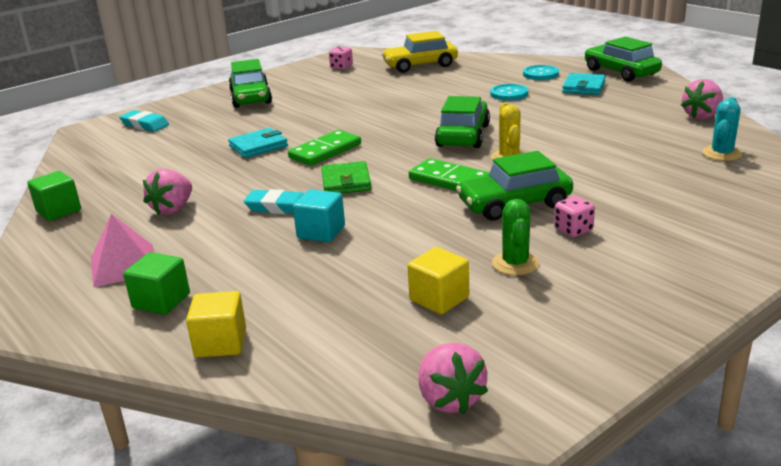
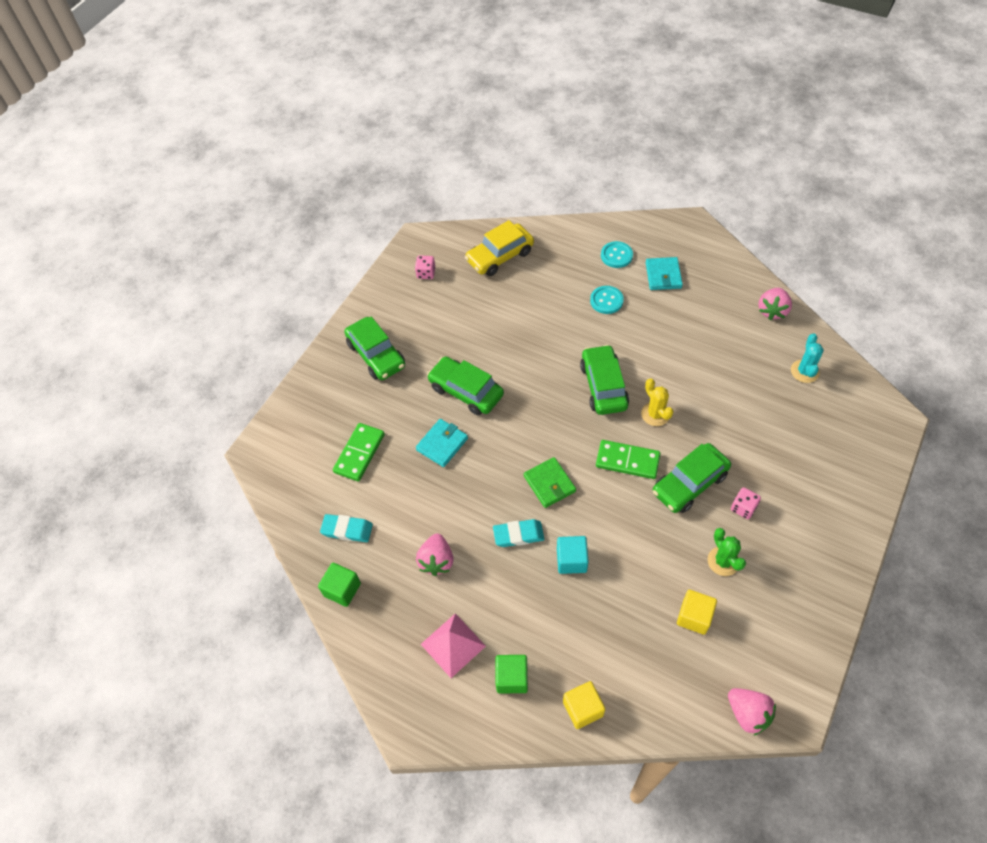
camera: 20 degrees left, 30 degrees up
(145, 125) = (309, 430): turquoise eraser -> turquoise eraser (347, 530)
(325, 151) = (504, 439): green domino -> green domino (359, 453)
(621, 72) = (682, 239): green car -> green car (466, 391)

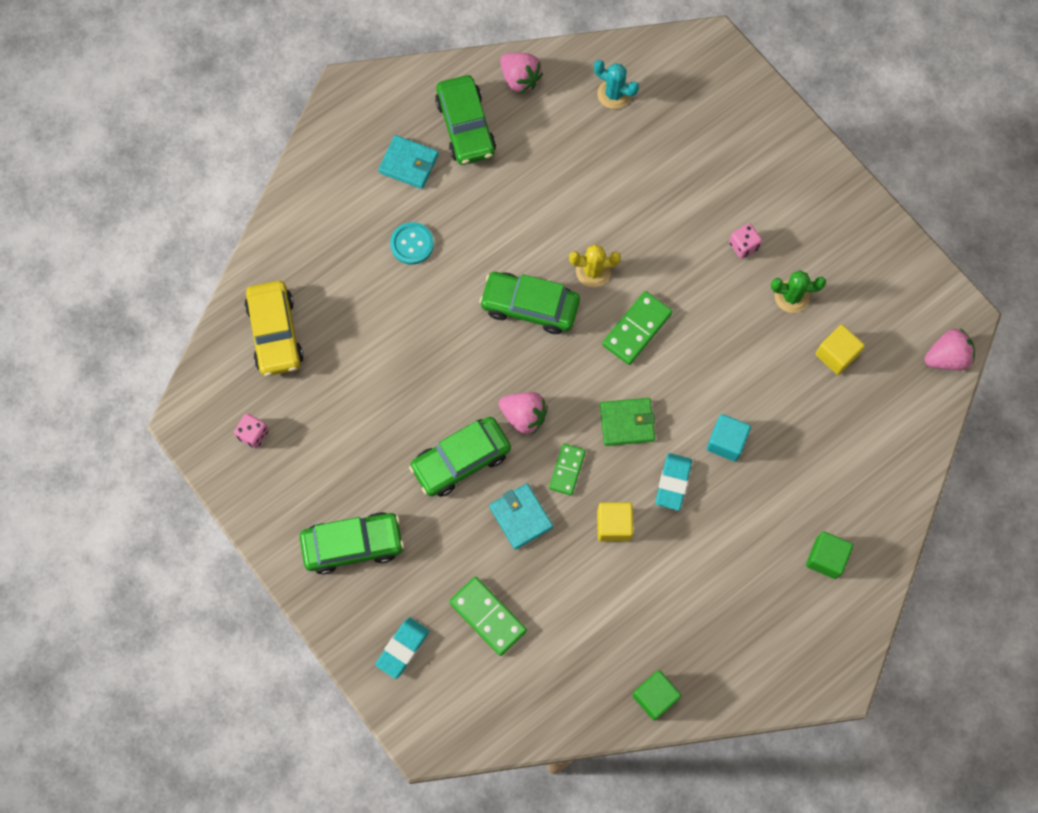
camera: 70 degrees left, 15 degrees up
(347, 530) = (583, 666): turquoise eraser -> turquoise eraser (403, 648)
(436, 561) = (665, 581): pink strawberry -> pink strawberry (524, 416)
(453, 645) = (767, 602): pink pyramid -> none
(492, 459) = (567, 470): none -> green domino
(583, 708) = (883, 504): yellow cube -> yellow cube (614, 525)
(616, 255) = (350, 199): turquoise button -> none
(689, 483) = (692, 281): green car -> green car (465, 127)

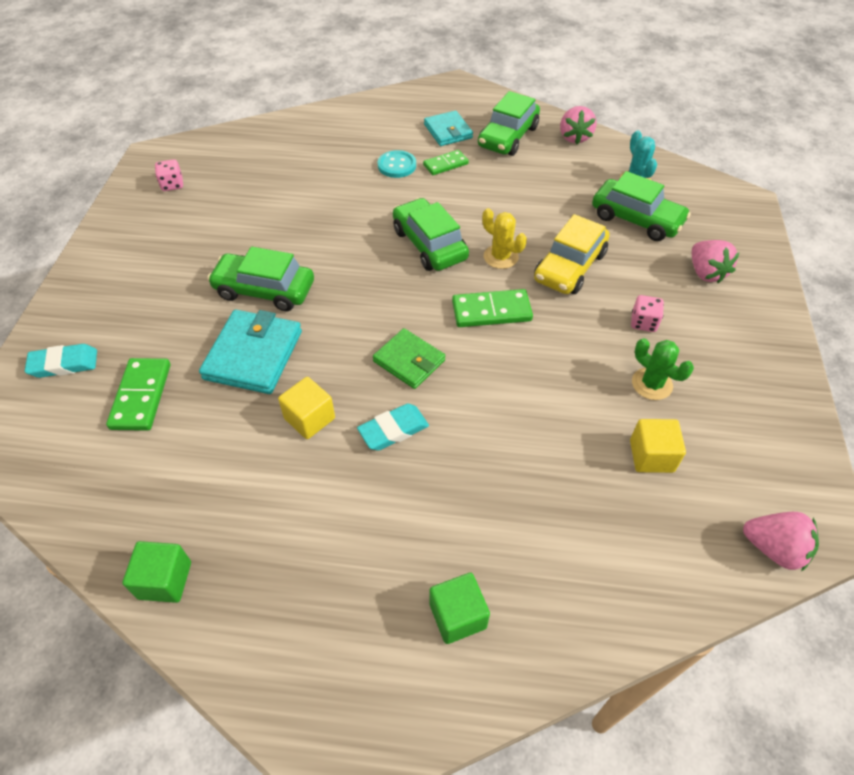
camera: 45 degrees right, 20 degrees down
(275, 333) = (257, 151): yellow car -> yellow car (569, 267)
(353, 545) = (132, 280): green car -> green car (636, 219)
(521, 517) = (253, 355): turquoise wallet -> turquoise wallet, size x1.53
(524, 416) = (341, 299): pink strawberry -> pink strawberry (706, 273)
(567, 470) = (325, 354): green domino -> green domino (445, 164)
(726, 442) = (473, 439): turquoise cube -> none

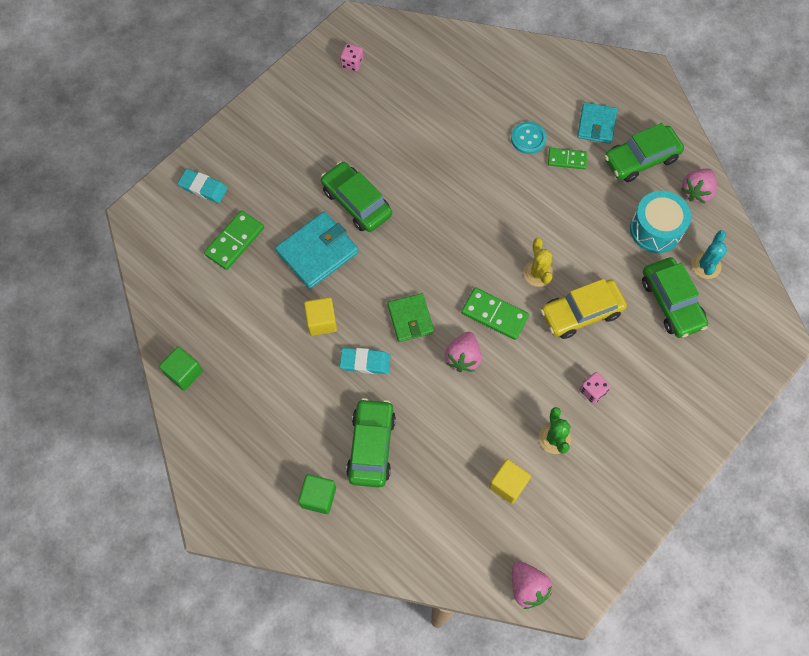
camera: 35 degrees right, 15 degrees up
(429, 244) = (495, 231): green car -> green car (371, 446)
(569, 176) = (655, 229): none -> turquoise drum
(706, 273) = (678, 381): pink strawberry -> pink strawberry (463, 357)

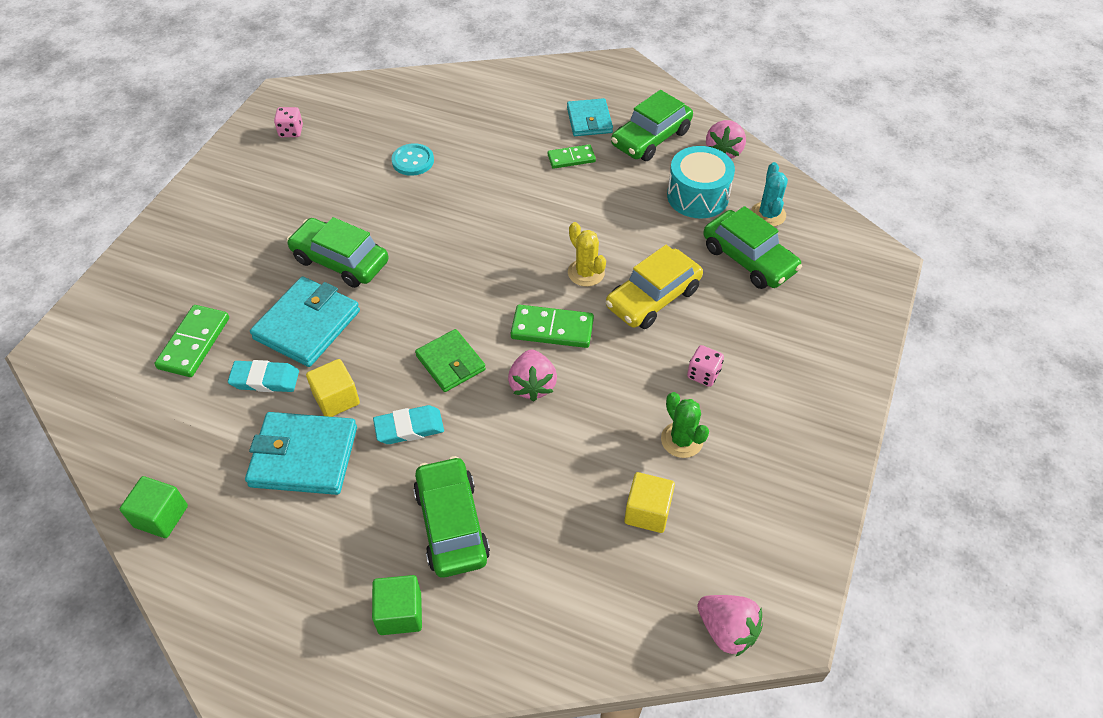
camera: 20 degrees left, 15 degrees down
(203, 188) = (137, 297): turquoise eraser -> turquoise eraser (265, 379)
(287, 360) = (304, 456): none -> turquoise wallet
(528, 138) = (520, 150): turquoise button -> turquoise button (413, 161)

